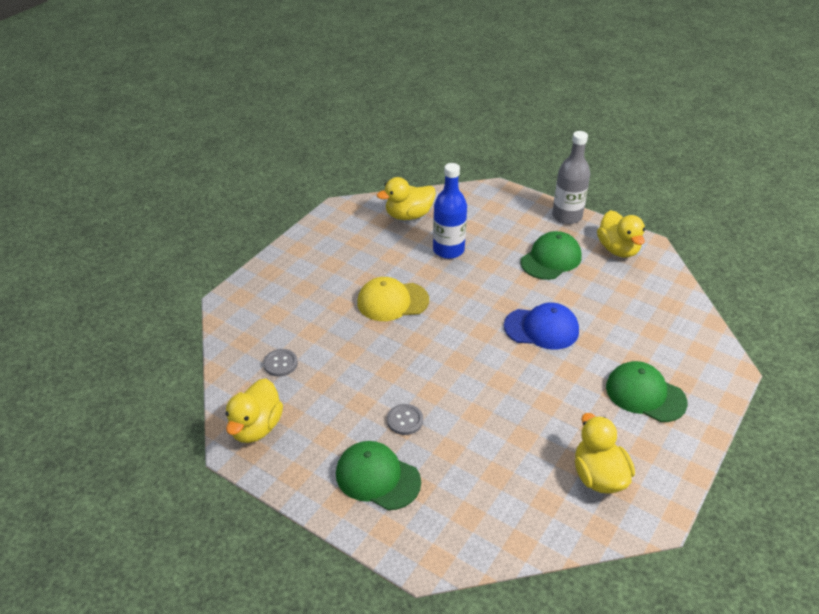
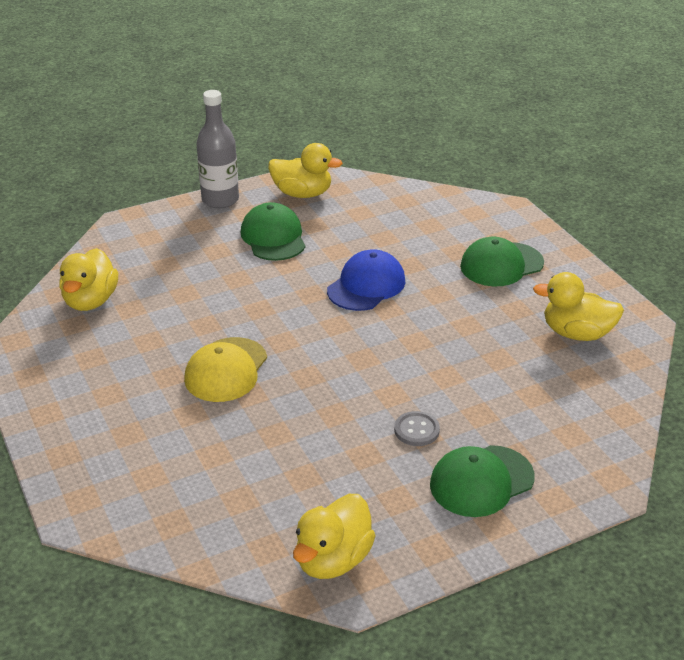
camera: 60 degrees left, 5 degrees down
(256, 427) = (333, 559): yellow duck -> yellow duck turned 75 degrees clockwise
(280, 363) = (243, 501): grey button -> none
(448, 250) = (185, 296): blue bottle -> none

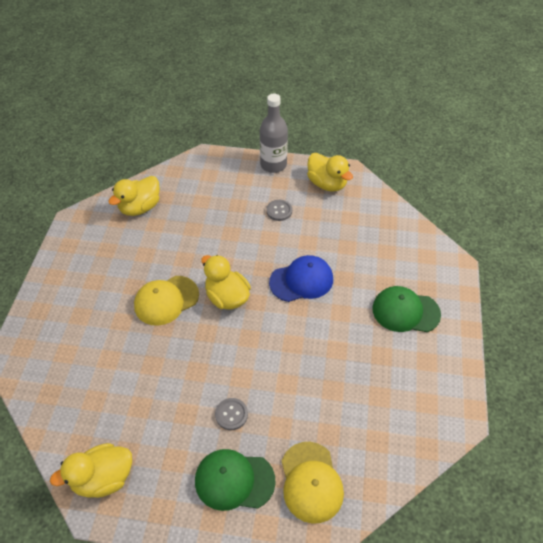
camera: 35 degrees right, 15 degrees up
(273, 237) = (279, 211): green cap -> grey button
(559, 440) = (311, 482): none -> yellow cap
(576, 333) = (404, 400): yellow duck -> yellow duck (227, 297)

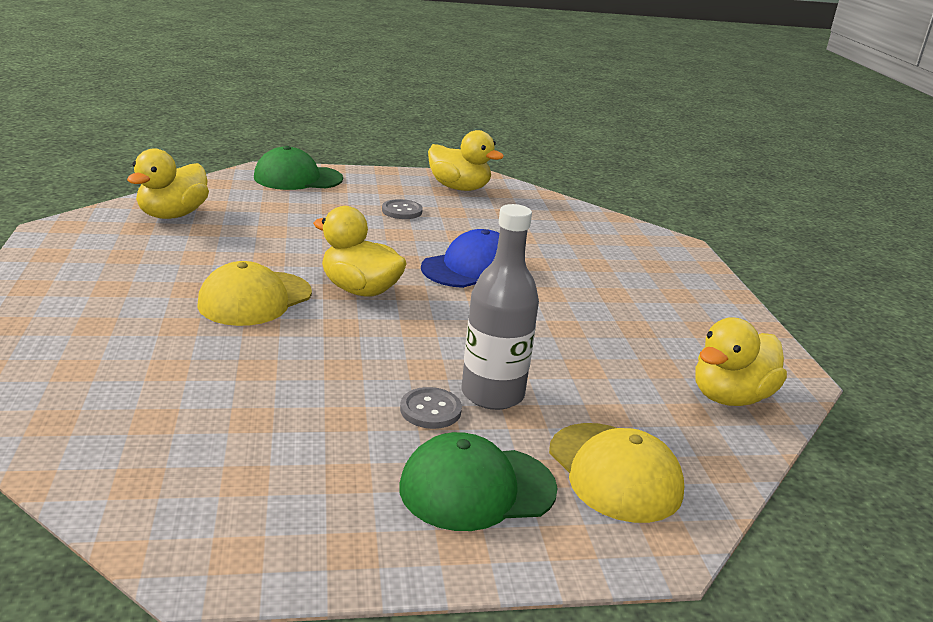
camera: 20 degrees left, 25 degrees down
(103, 478) = (207, 520): yellow duck -> yellow duck (730, 397)
(273, 165) = (372, 175): grey bottle -> grey bottle (492, 394)
(405, 311) = (641, 286): green cap -> green cap (298, 178)

